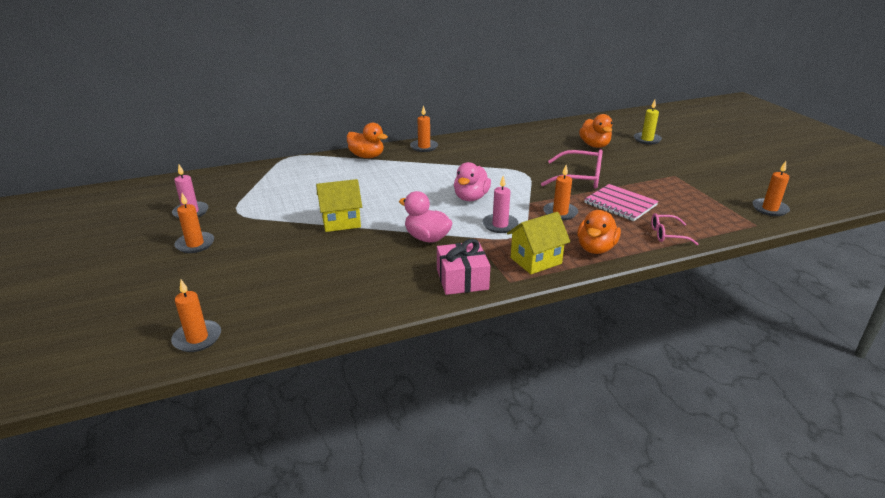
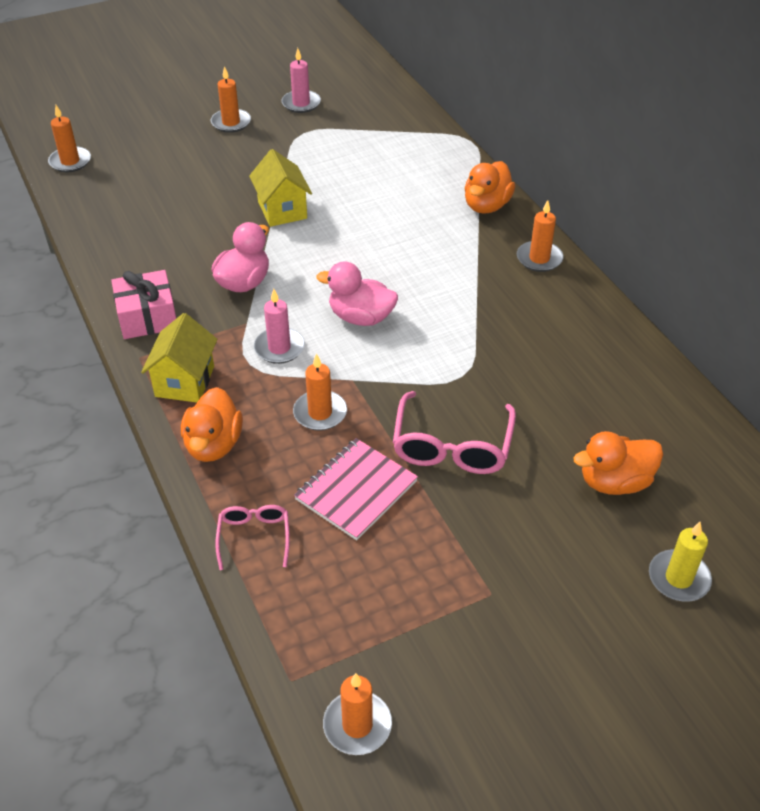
camera: 85 degrees right, 15 degrees up
(536, 261) = (185, 381): yellow house -> yellow house turned 45 degrees clockwise
(595, 248) = (213, 445): orange duck -> orange duck turned 105 degrees counterclockwise

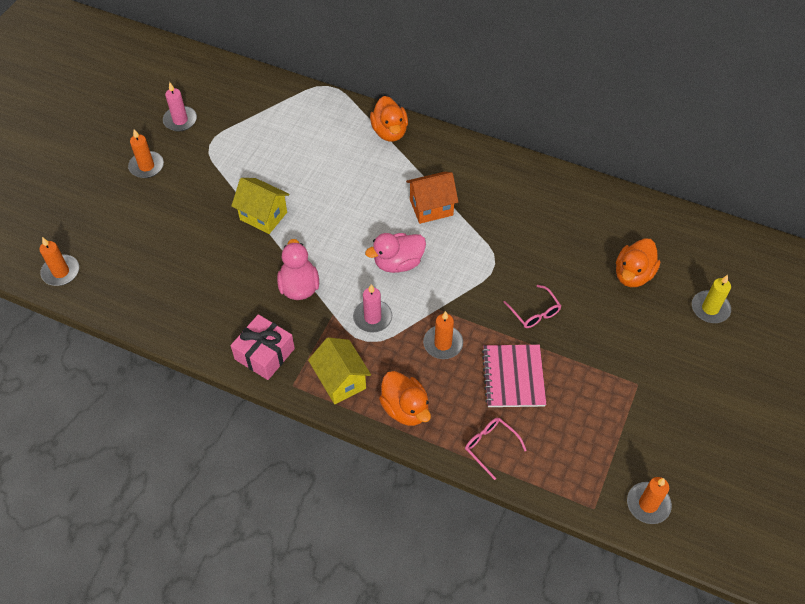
camera: 40 degrees left, 10 degrees up
(452, 290) = (431, 207): none -> orange house
(452, 446) = (534, 312): pink glasses -> pink glasses, size x0.57
(539, 258) = (458, 153): orange candle -> none

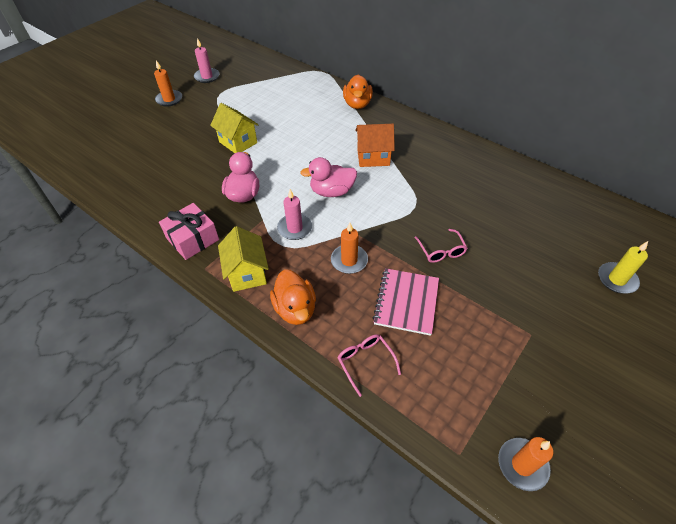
camera: 15 degrees right, 5 degrees down
(61, 272) = (71, 154): orange candle -> none
(633, 274) = (542, 237): orange duck -> none

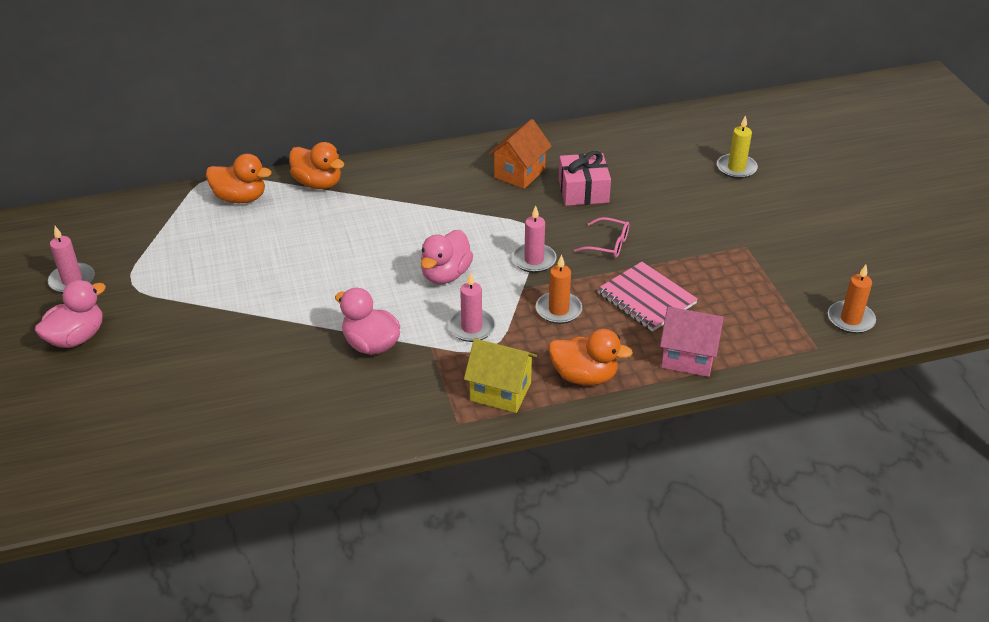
camera: 55 degrees left, 10 degrees down
(169, 99) = (77, 337): orange candle -> pink duck
(192, 239) = (400, 416): pink gift -> pink gift (583, 191)
(238, 142) = (264, 310): yellow house -> none
(316, 88) = (240, 198): none -> orange duck
(365, 362) = (688, 358): pink glasses -> pink house
(373, 157) = (426, 219): orange house -> orange house (519, 173)
(385, 223) = (534, 260): none -> pink candle

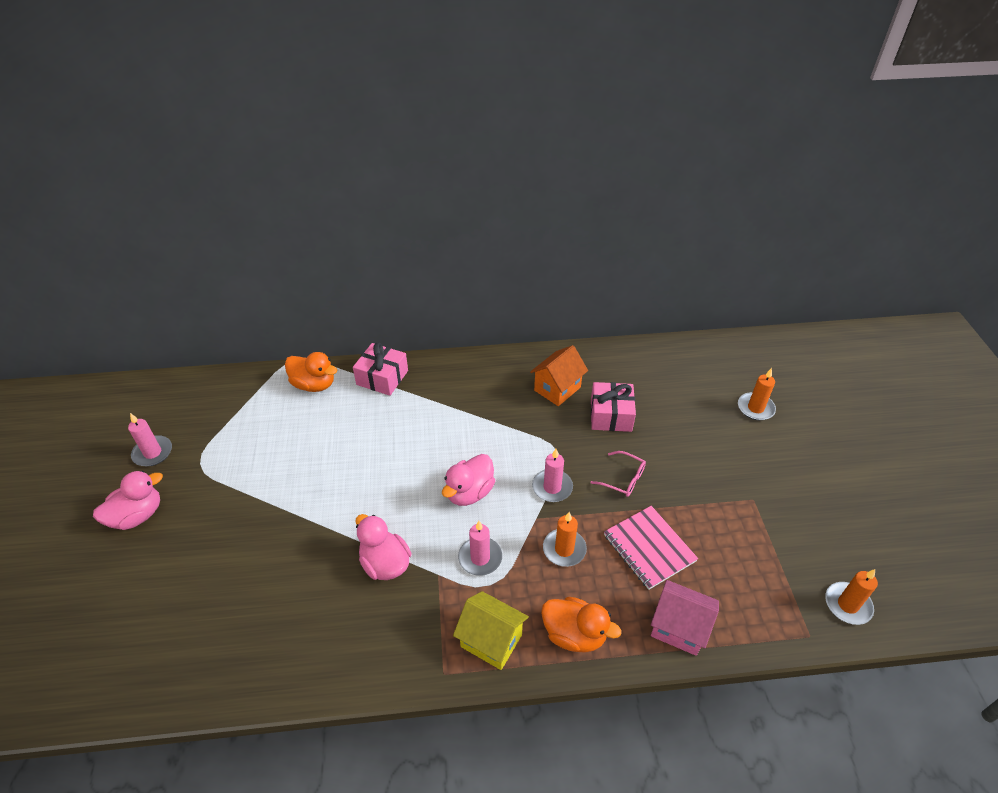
camera: 10 degrees right, 5 degrees up
(318, 183) = (382, 377): orange duck -> pink gift
(736, 168) = (755, 408): yellow candle -> orange candle

